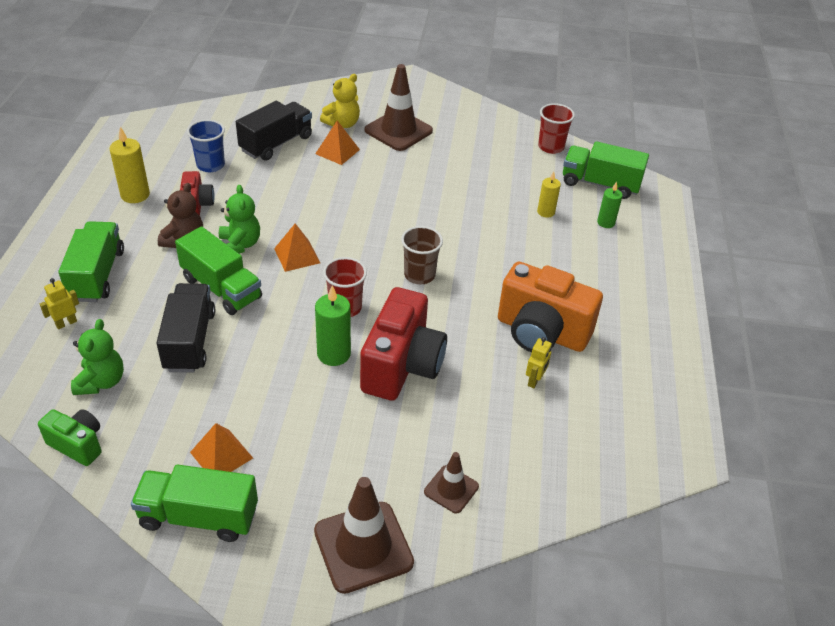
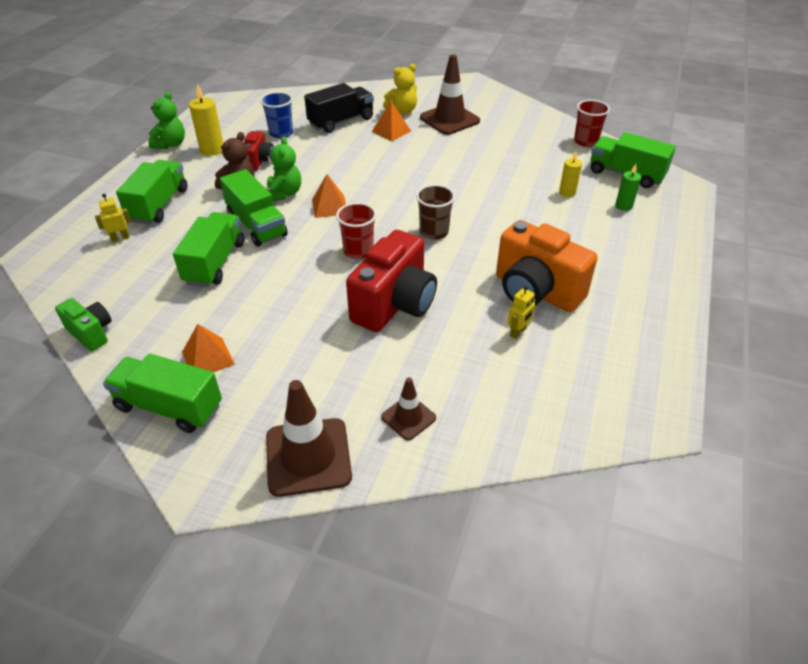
camera: 15 degrees right, 0 degrees up
(101, 382) = (130, 286): green teddy bear -> green teddy bear (170, 144)
(190, 341) = (215, 263): black truck -> green truck
(334, 354) = (335, 287): green candle -> none

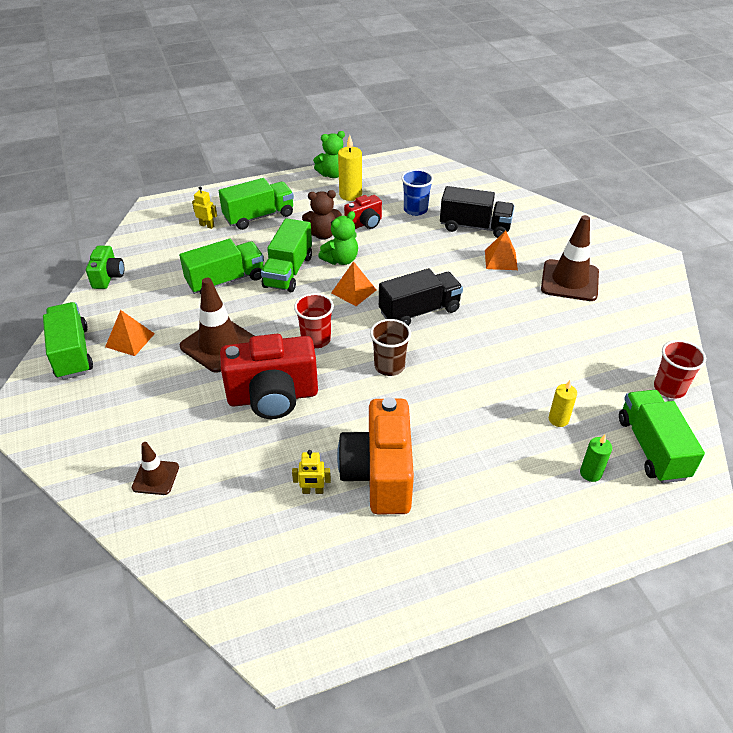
camera: 50 degrees right, 0 degrees up
(308, 457) = (77, 446): brown traffic cone -> brown traffic cone (219, 345)
(395, 190) = (419, 311): none -> black truck
(402, 111) = (541, 247): yellow teddy bear -> none

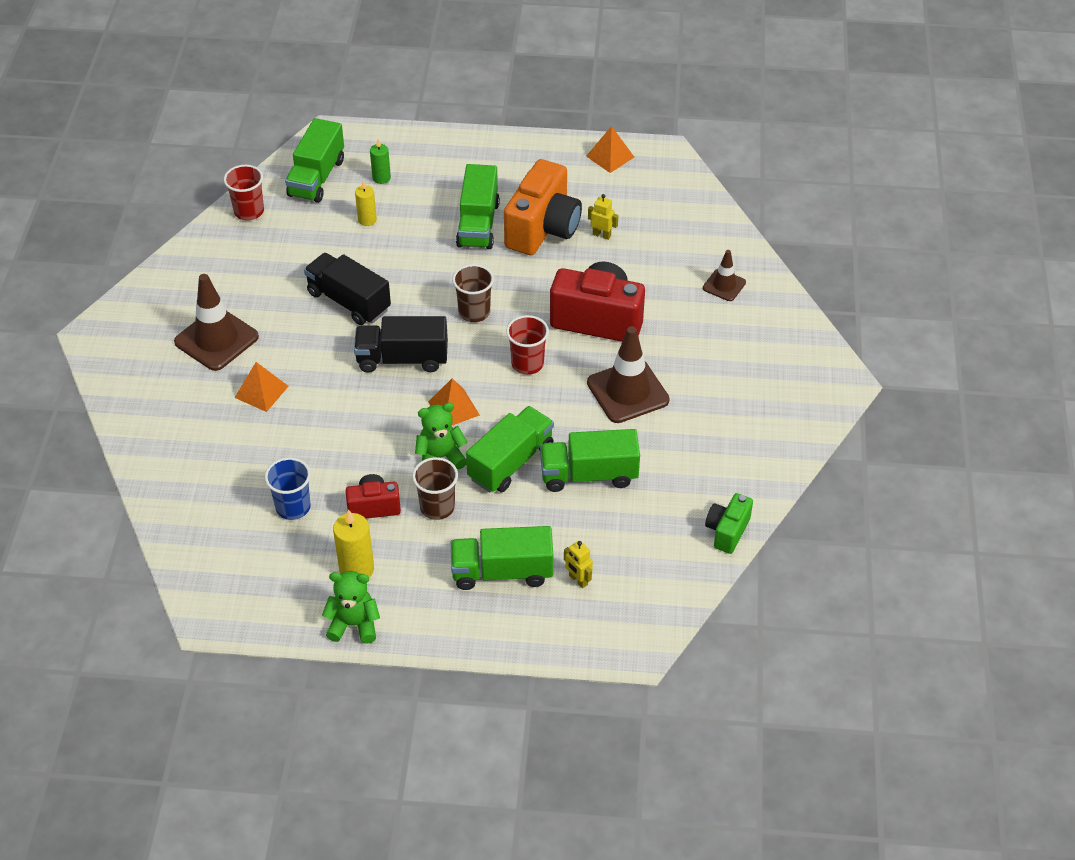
camera: 155 degrees left, 5 degrees up
(72, 353) = (782, 434): green truck -> green truck (478, 224)
(130, 340) = (719, 429): orange pyramid -> orange pyramid (610, 156)
(323, 234) = (437, 507): brown teddy bear -> brown cup
(475, 227) = (245, 450): black truck -> black truck (349, 301)

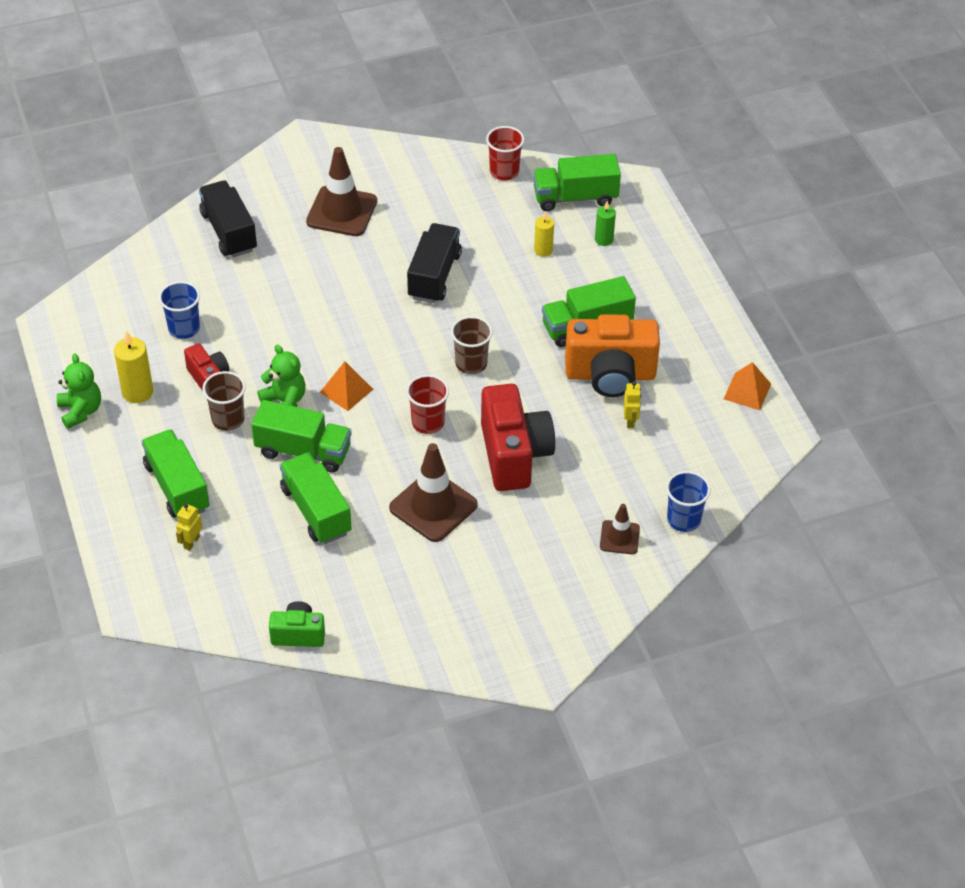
camera: 65 degrees right, 0 degrees up
(261, 391) = (299, 261): orange pyramid -> none
(402, 359) = (386, 336): black truck -> black truck (229, 232)
(725, 241) = (683, 519): none -> blue cup

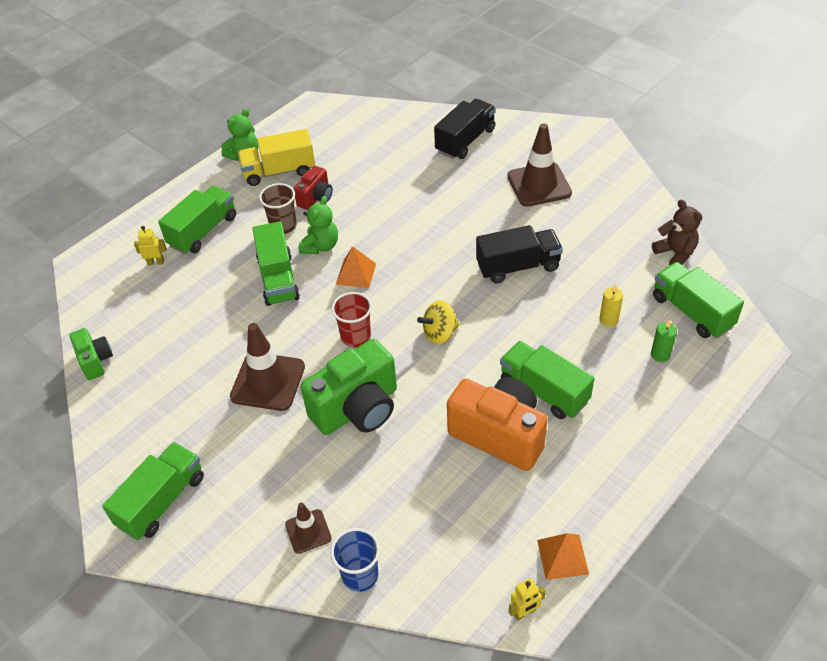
camera: 65 degrees right, 0 degrees up
(137, 392) = (279, 171): yellow candle -> yellow truck
(184, 328) = (354, 164): blue cup -> none
(316, 510) = (223, 314): green truck -> green truck (162, 501)
(471, 363) = (440, 333): brown cup -> yellow spinning top
(504, 172) = (675, 253): red cup -> brown teddy bear
(514, 455) = (357, 409): red camera -> green camera
(610, 375) = (499, 434): orange camera -> orange camera turned 150 degrees clockwise
(630, 421) = (454, 475): yellow robot -> yellow robot (525, 612)

